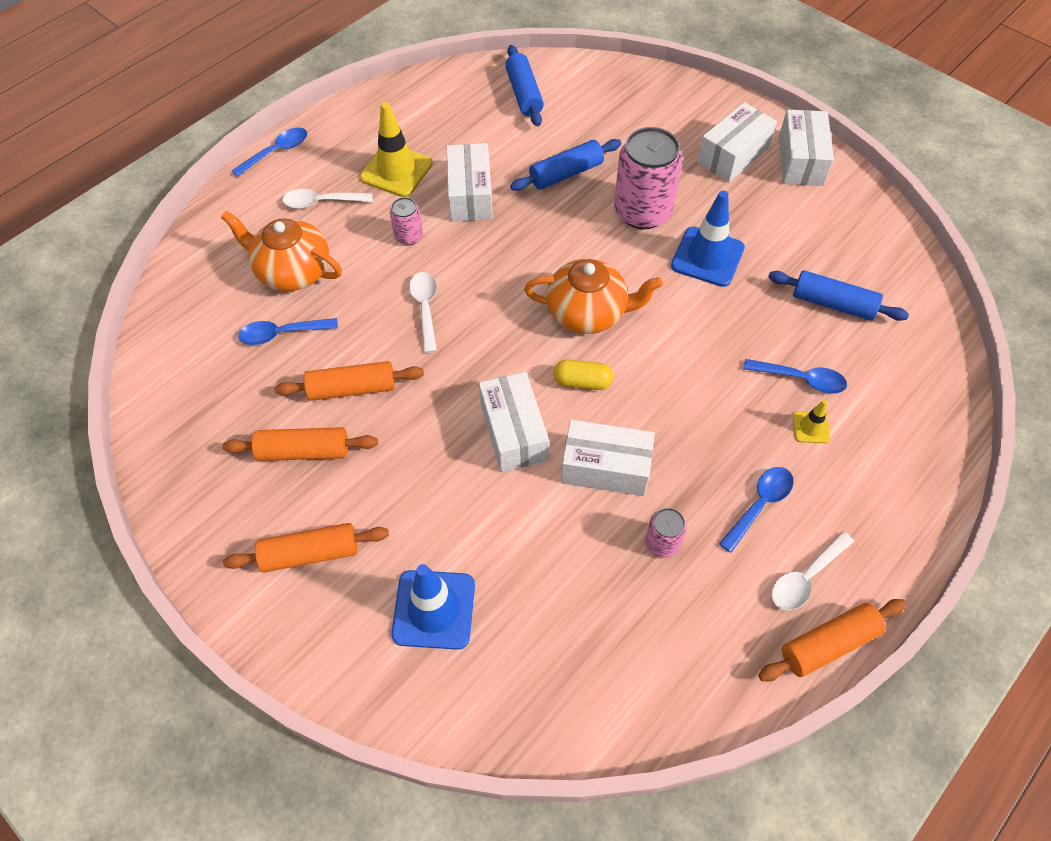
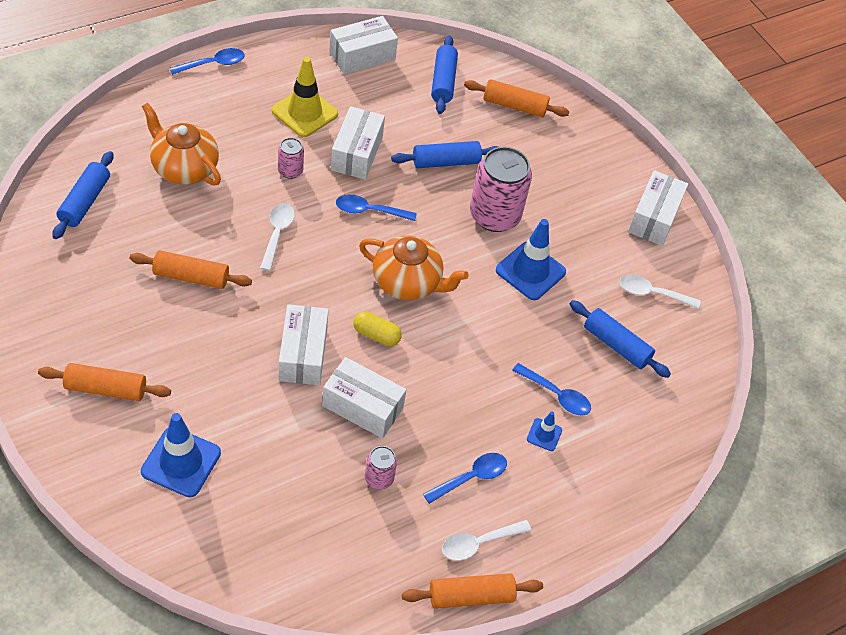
camera: 10 degrees right, 5 degrees down
(197, 345) = (85, 201): none -> blue rolling pin
(282, 334) = (154, 215): blue spoon -> blue spoon (369, 211)
(303, 451) = (133, 311): orange rolling pin -> orange rolling pin (514, 106)
(321, 202) = (231, 119): white spoon -> white spoon (652, 293)
(733, 155) = (597, 194): white box -> white box (362, 56)
(811, 427) = (544, 434): yellow traffic cone -> blue traffic cone

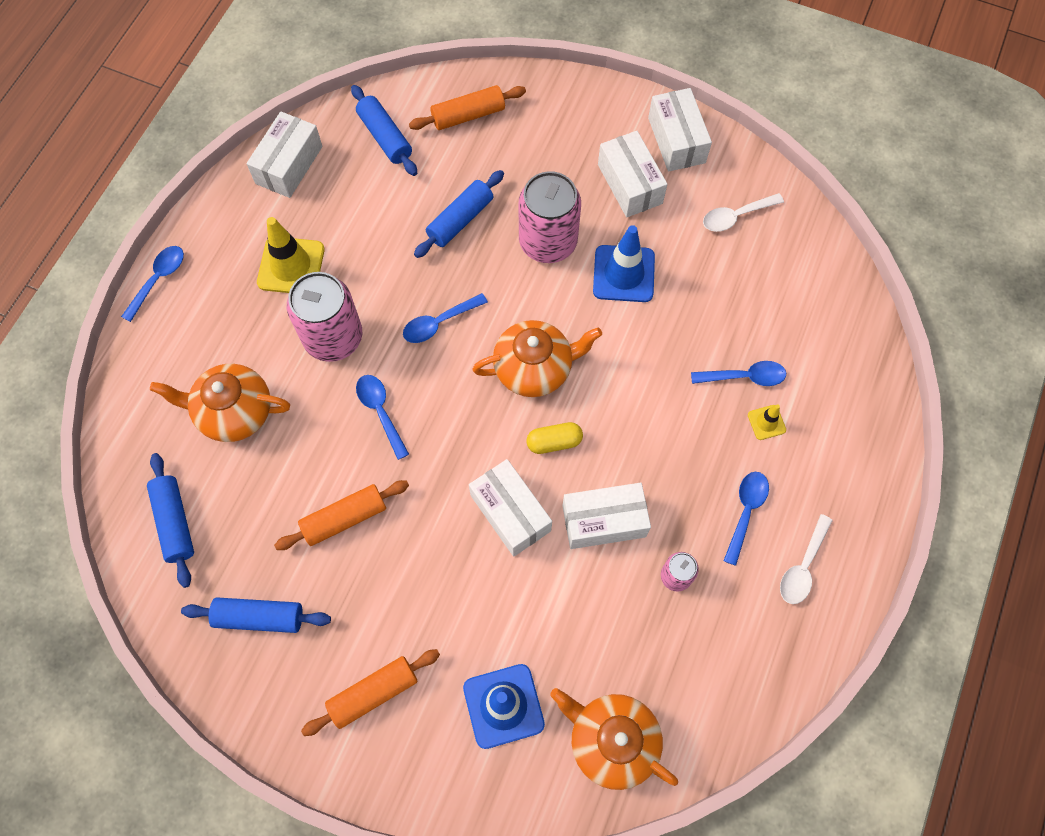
camera: 30 degrees left, 15 degrees up
(231, 541) = (612, 741): none -> orange teapot
(277, 234) = (380, 411): white spoon -> blue spoon
(290, 171) = (333, 337): pink can -> pink can, size x2.07
(356, 153) = (375, 272): white box -> white box (629, 184)
(471, 596) = (837, 619): orange rolling pin -> none
(544, 434) = (766, 422): blue traffic cone -> yellow traffic cone
(616, 345) = (750, 289): blue rolling pin -> blue rolling pin (259, 617)

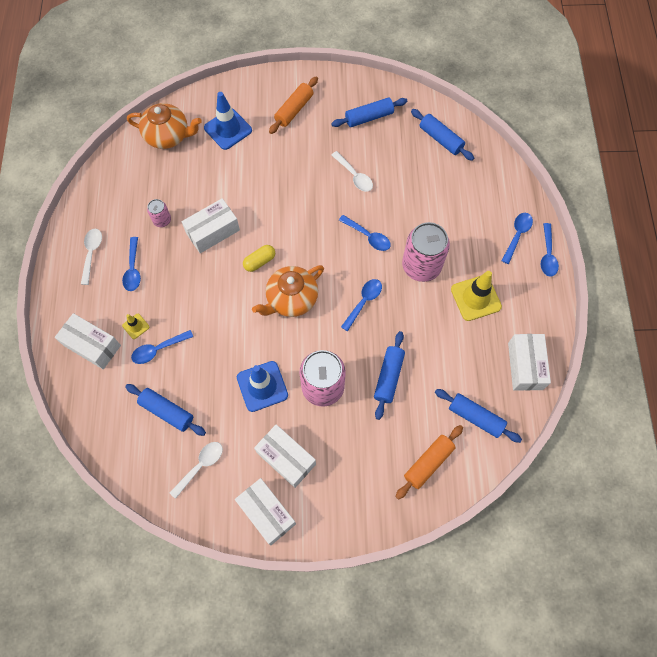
camera: 155 degrees right, 0 degrees up
(177, 323) = (517, 235): none -> blue spoon
(234, 412) = (449, 202): orange teapot -> none
(344, 518) = (354, 176): orange rolling pin -> white spoon
(510, 513) = (266, 214): white box -> white box (92, 345)
(757, 293) = (167, 411): none -> blue rolling pin

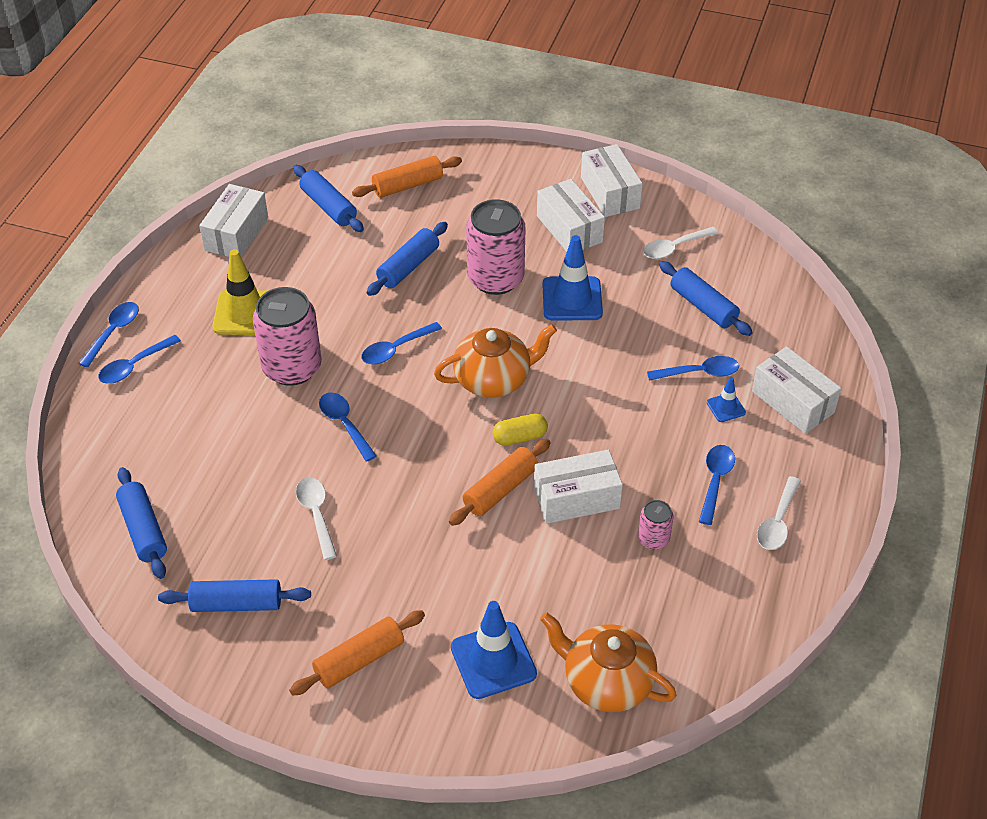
camera: 160 degrees left, 20 degrees down
(136, 326) = (726, 407): yellow traffic cone -> blue traffic cone
(258, 223) = (500, 489): none -> orange rolling pin

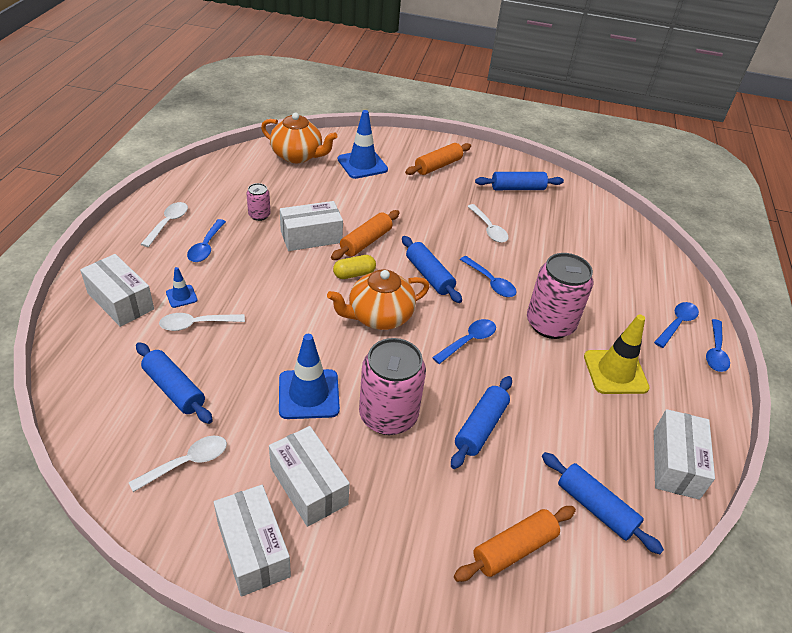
camera: 170 degrees right, 5 degrees down
(143, 530) = (595, 222): blue rolling pin -> blue rolling pin (429, 276)
(699, 373) = (196, 324): blue spoon -> white spoon

